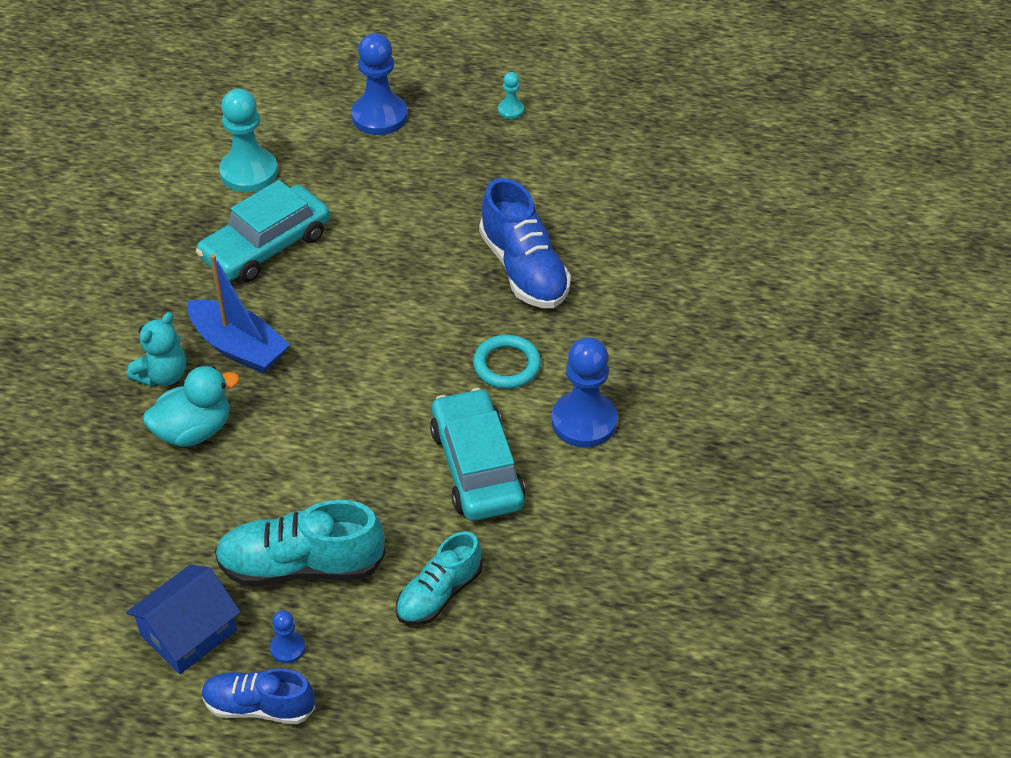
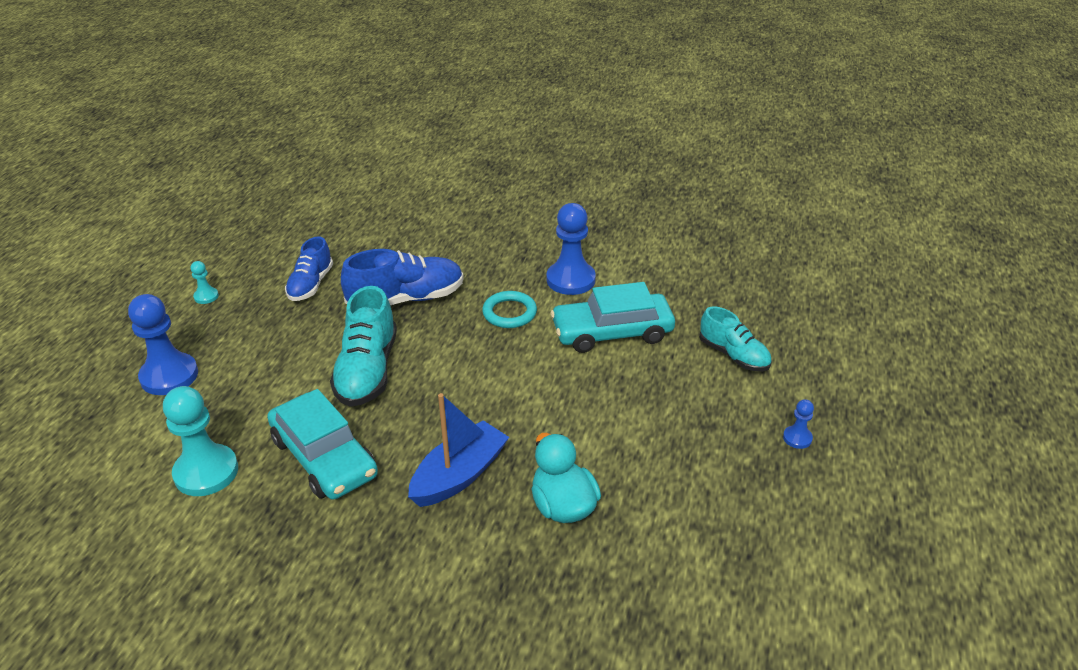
camera: 85 degrees left, 10 degrees down
(163, 375) = (487, 533): turquoise teddy bear -> none
(188, 632) = (793, 501): blue house -> none
(259, 706) = (855, 454): blue shoe -> blue shoe (311, 285)
(301, 566) = (715, 430): turquoise shoe -> turquoise shoe (367, 371)

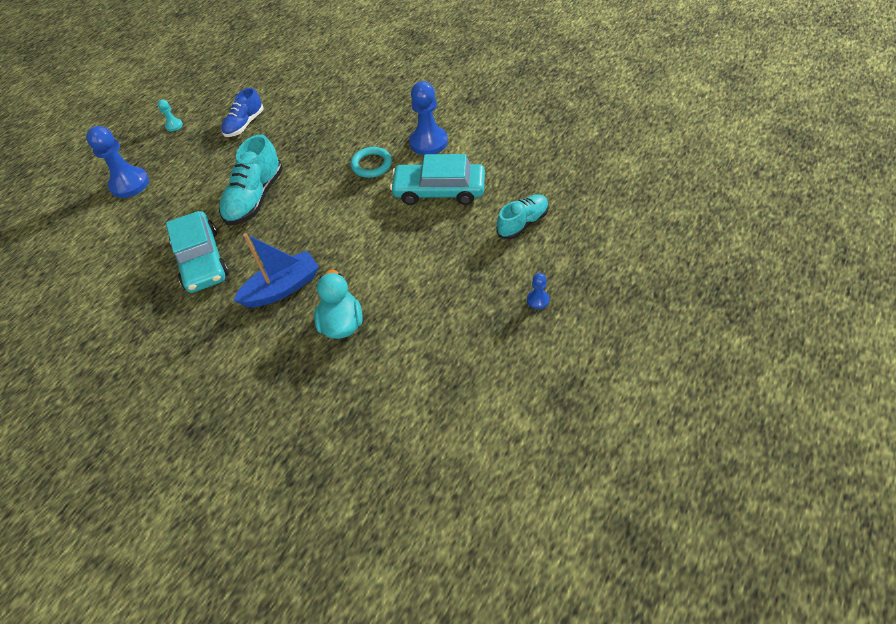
camera: 20 degrees right, 15 degrees up
(206, 472) = (126, 258): turquoise pawn -> none
(406, 299) = (304, 144): blue shoe -> none
(733, 355) = (523, 223): turquoise shoe -> turquoise shoe turned 105 degrees counterclockwise

